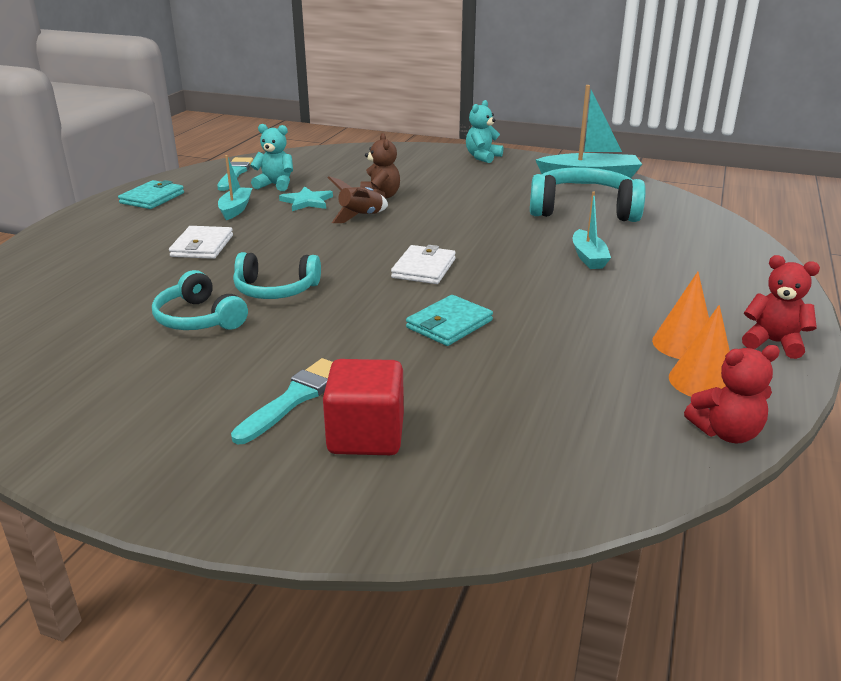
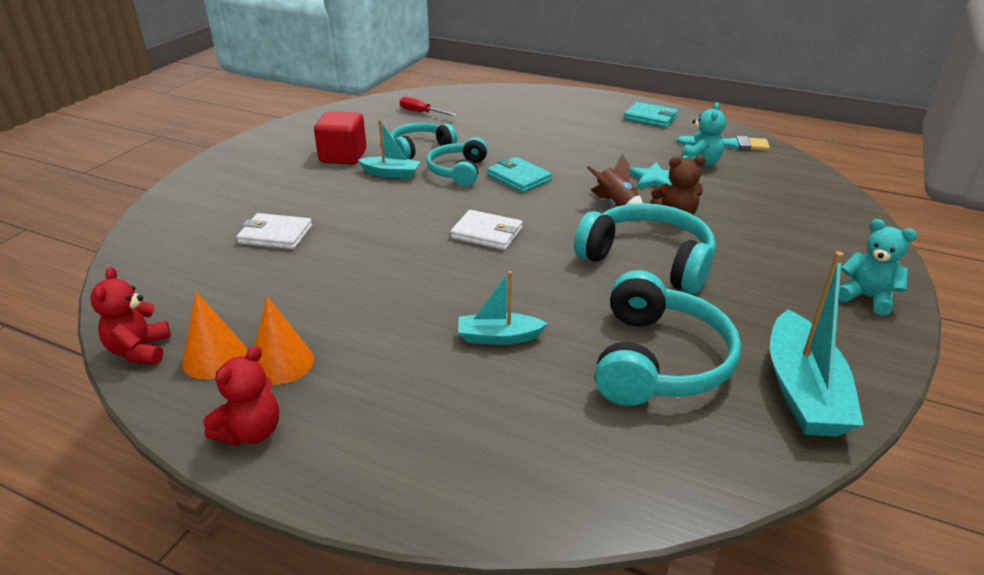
camera: 95 degrees right, 5 degrees up
(57, 329) = (421, 113): none -> red screwdriver
(202, 246) = (545, 142): white wallet -> white wallet (275, 235)
(235, 209) = (628, 150): turquoise boat -> turquoise boat (391, 174)
(295, 398) = (301, 181): turquoise brush -> none
(366, 436) = (246, 203): red cube -> red cube (343, 156)
(449, 324) = (374, 239): turquoise wallet -> turquoise wallet (519, 178)
(455, 208) = (648, 260): none -> turquoise headphones

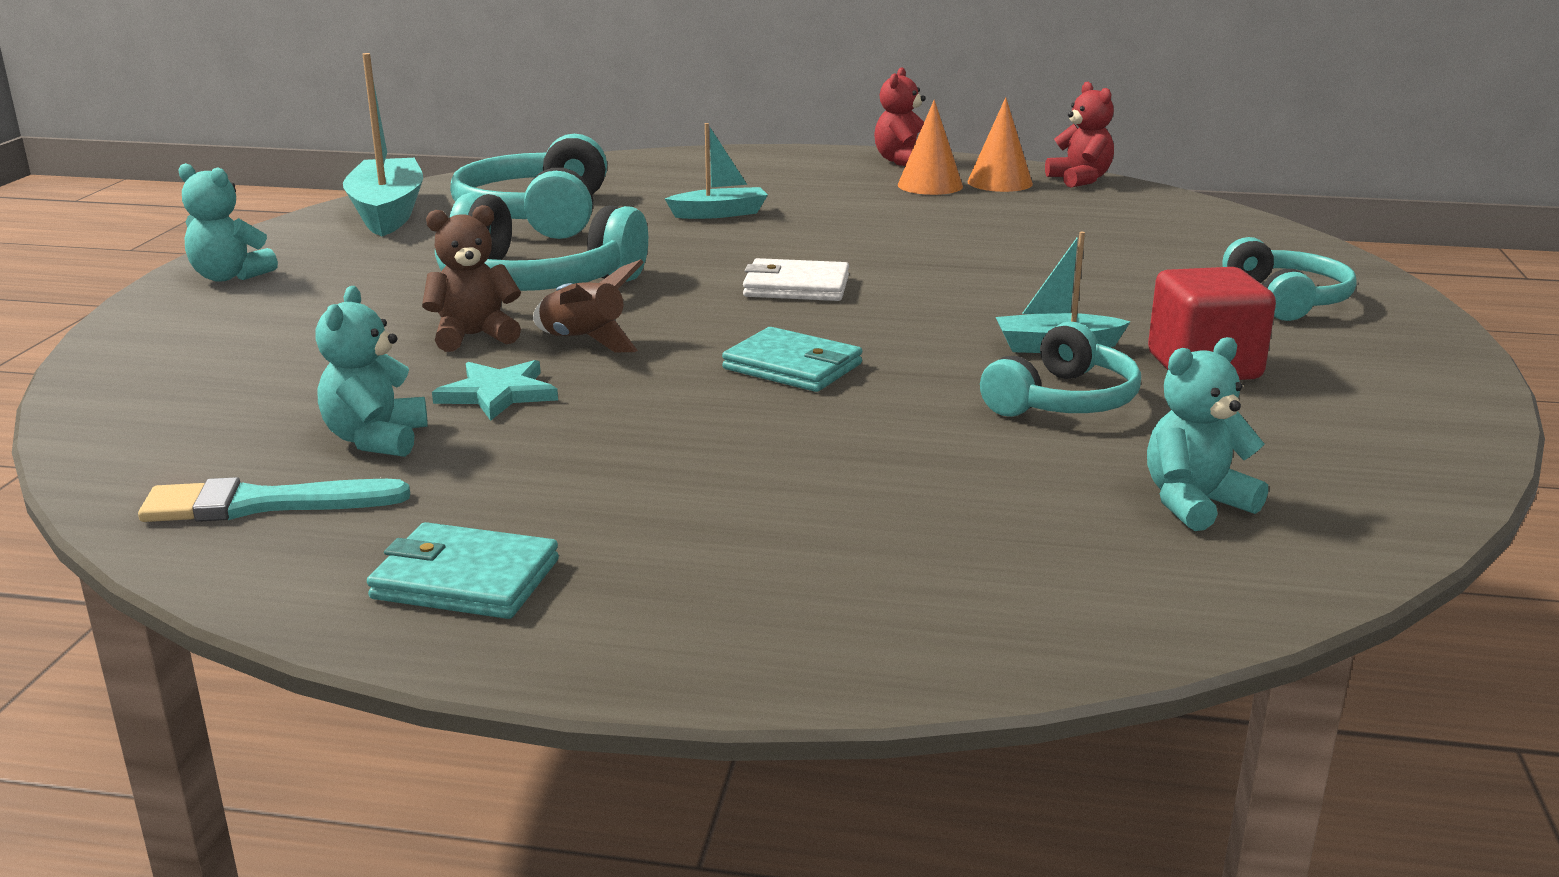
camera: 165 degrees right, 10 degrees down
(275, 235) = (1110, 257): white wallet -> none
(421, 113) = (1194, 503): red screwdriver -> turquoise teddy bear
(458, 171) = (927, 365): turquoise headphones -> turquoise headphones (1286, 299)

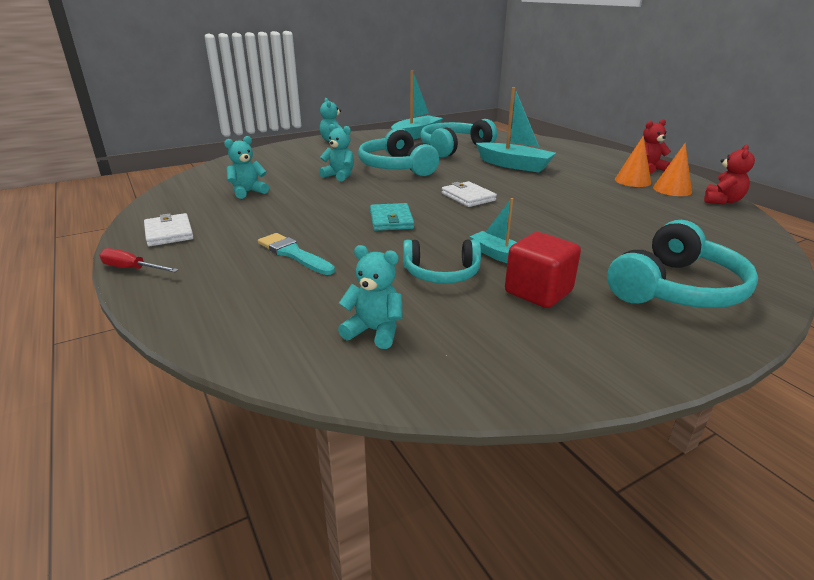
camera: 50 degrees right, 5 degrees up
(262, 504) = (191, 196): turquoise brush -> turquoise brush (293, 254)
(465, 579) = (169, 233): turquoise wallet -> white wallet
(473, 336) = (339, 176): brown teddy bear -> turquoise teddy bear
(498, 394) = (301, 193): turquoise star -> none
(584, 341) = (360, 188): brown rocket -> none
(615, 663) = (132, 269): none -> red screwdriver
(719, 213) = (514, 165): turquoise boat -> turquoise boat, size x1.75
(1286, 299) = (676, 288): turquoise headphones -> turquoise headphones, size x1.59

